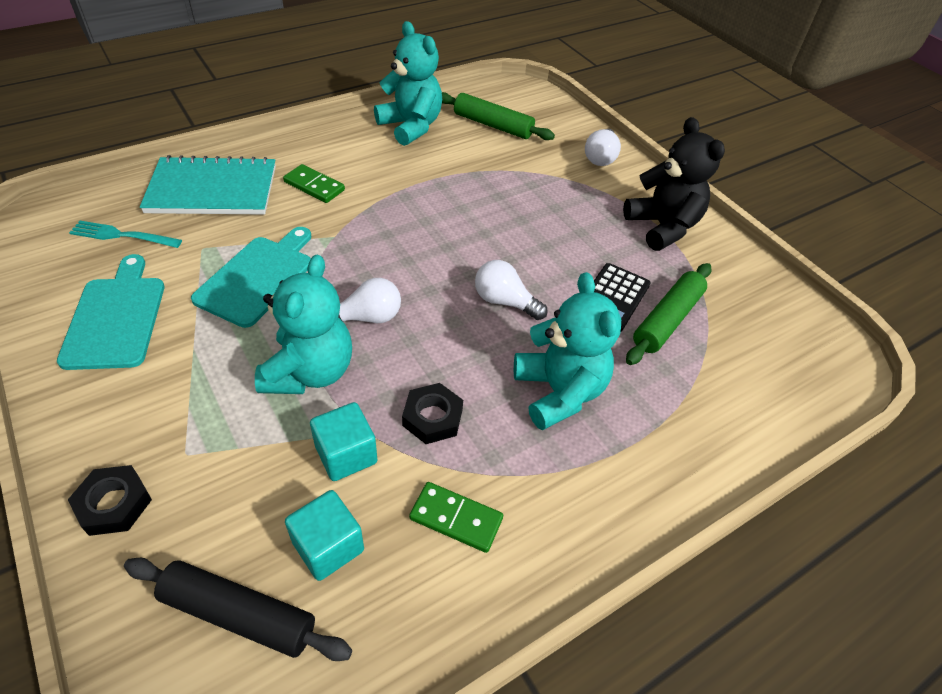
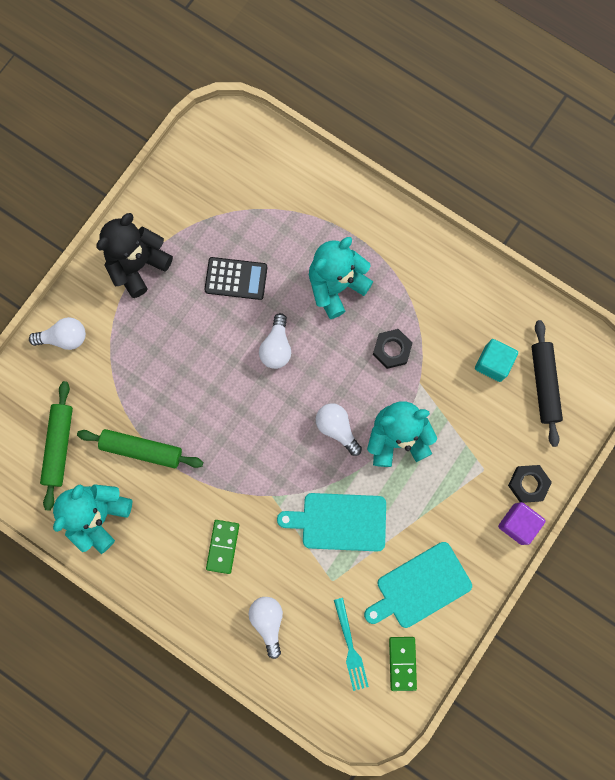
camera: 110 degrees left, 30 degrees up
(76, 461) = (518, 524): none -> purple cube
(212, 189) = (268, 621): turquoise notebook -> white light bulb
(346, 454) = (439, 384): turquoise cube -> none
(456, 519) = (446, 309): green domino -> green domino (402, 663)
(667, 320) = (240, 238): green rolling pin -> green rolling pin (142, 450)

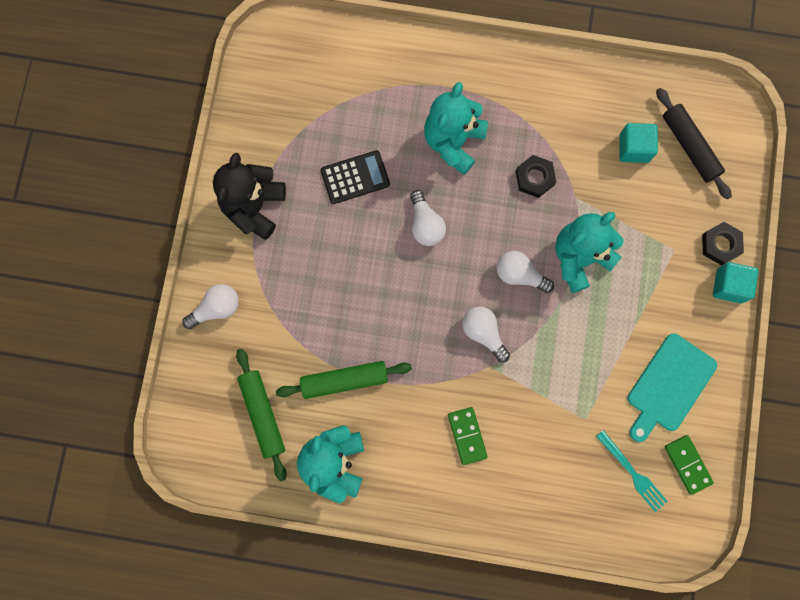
camera: 25 degrees left, 0 degrees up
(268, 621) = (544, 486): white light bulb -> white light bulb (483, 333)
(339, 522) = (565, 360): turquoise cutting board -> none
(518, 524) = (729, 286): purple cube -> turquoise cube

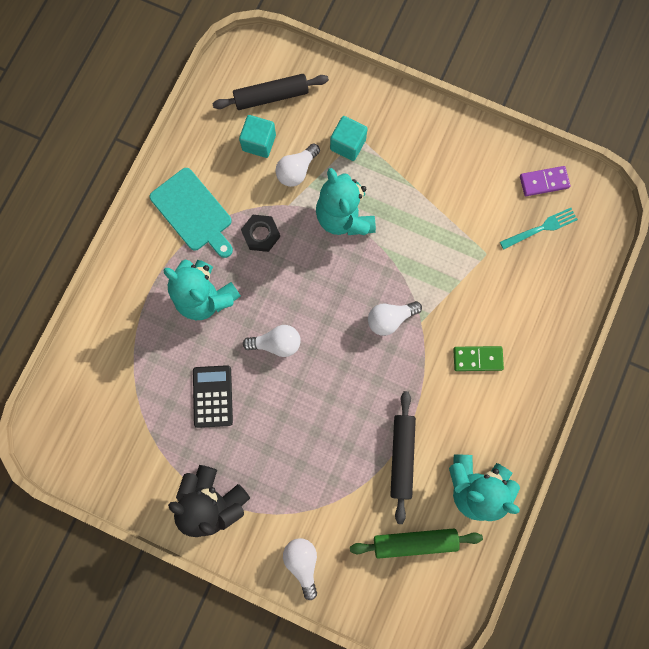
camera: 75 degrees left, 0 degrees up
(344, 380) = (402, 456): green rolling pin -> black rolling pin
(519, 275) = (346, 273): white light bulb -> white light bulb (297, 171)
(669, 385) = (474, 177): turquoise cutting board -> turquoise cutting board (193, 212)
(687, 464) = (543, 182): green domino -> purple domino
(720, 244) = (364, 98): black nut -> none
(729, 286) = (402, 103): turquoise cube -> turquoise cube (348, 145)

